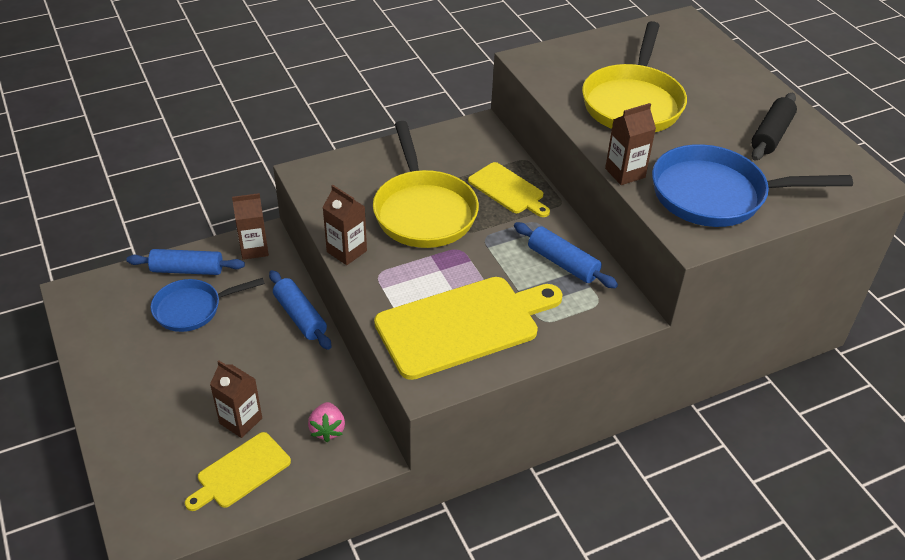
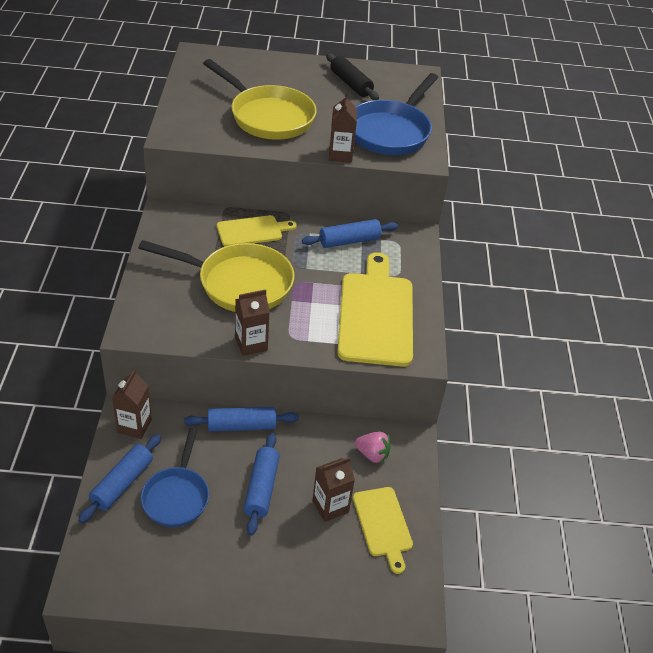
camera: 65 degrees left, 0 degrees up
(233, 361) = (261, 488): none -> blue rolling pin

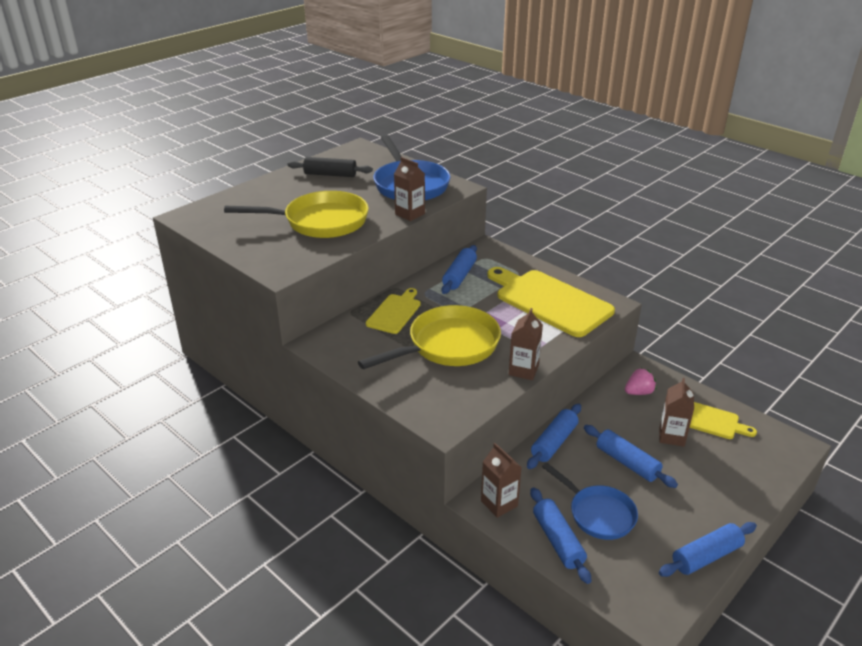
camera: 45 degrees left, 10 degrees down
(187, 597) = (706, 556): none -> blue rolling pin

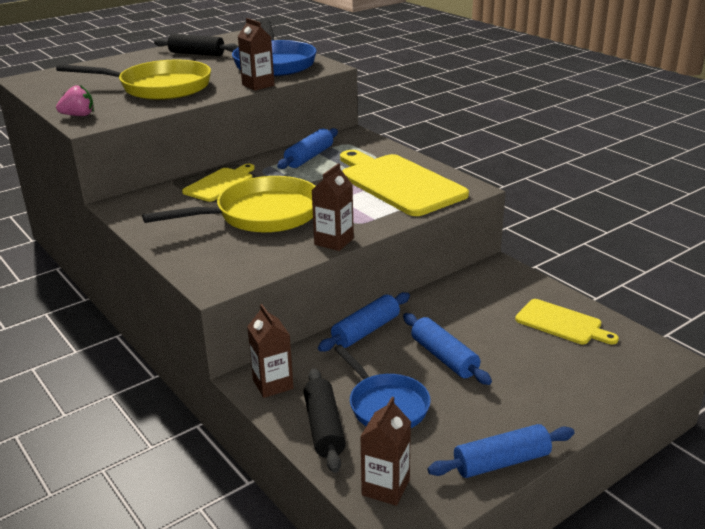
camera: 10 degrees right, 5 degrees down
(558, 541) = (324, 428): blue rolling pin -> black rolling pin
(638, 392) = (489, 291): pink strawberry -> pink strawberry (78, 115)
(671, 436) = (510, 336): brown carton -> brown carton (385, 487)

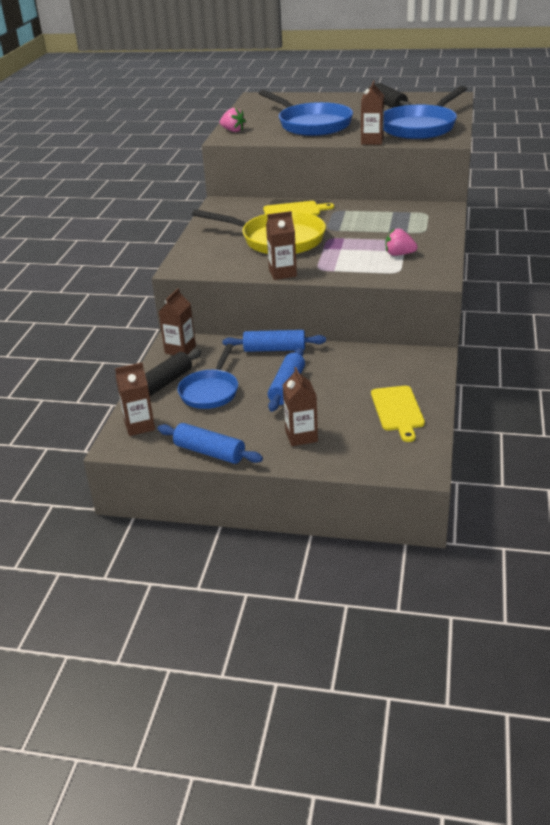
camera: 50 degrees right, 5 degrees up
(159, 88) = (311, 125): yellow pan -> blue pan
(309, 157) = (381, 213): blue rolling pin -> none
(398, 183) = (399, 254): yellow cutting board -> pink strawberry
(540, 392) = (301, 436): none -> brown carton

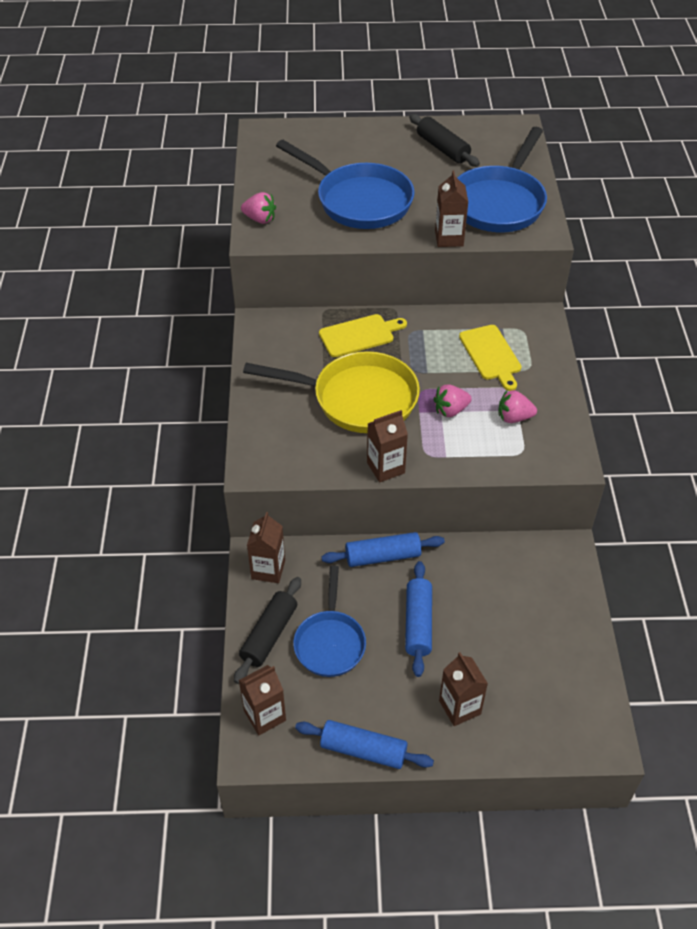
camera: 15 degrees left, 15 degrees up
(349, 248) = (450, 410): none -> pink strawberry
(398, 410) = (555, 649): yellow cutting board -> yellow cutting board (491, 355)

